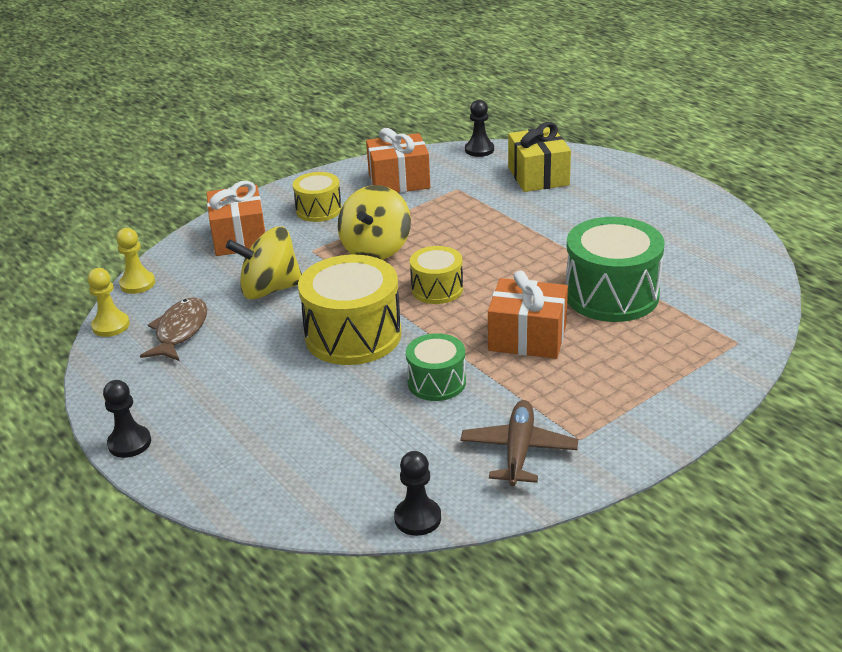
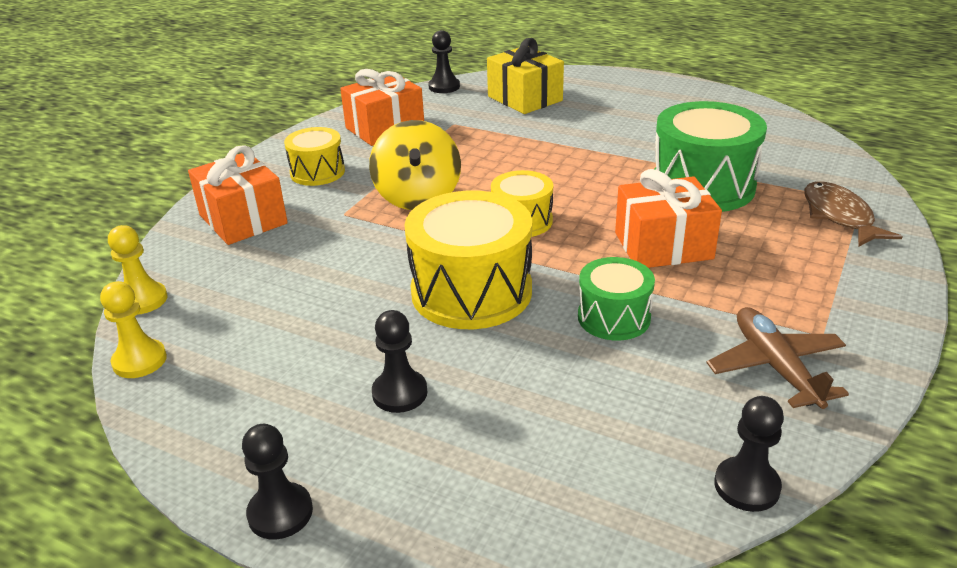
camera: 25 degrees left, 0 degrees up
(180, 331) = (245, 342): brown fish -> brown fish (839, 216)
(250, 393) = (400, 393): none -> black pawn
(270, 289) = (326, 266): yellow spinning top -> none

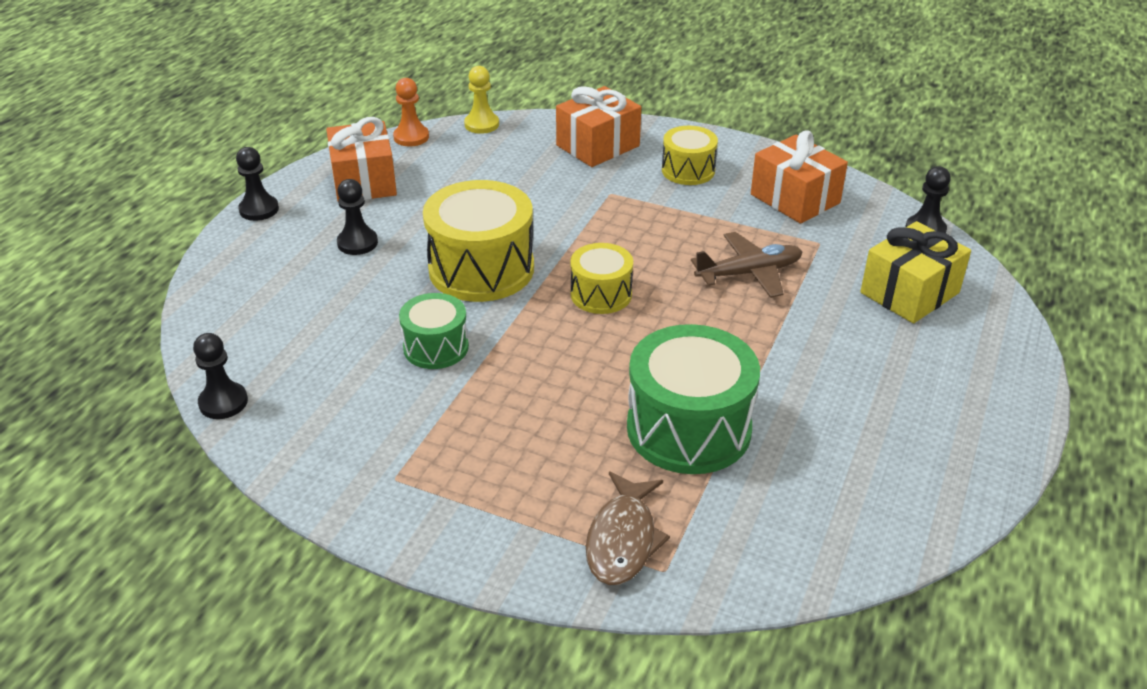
camera: 85 degrees right, 5 degrees up
(139, 361) = (411, 137): yellow pawn -> orange pawn
(418, 197) = (645, 230): yellow spinning top -> none
(663, 246) = (554, 386): orange gift -> orange gift (364, 181)
(775, 366) = (353, 438): brown plane -> brown plane (749, 273)
(839, 216) = (623, 540): brown fish -> brown fish turned 120 degrees clockwise

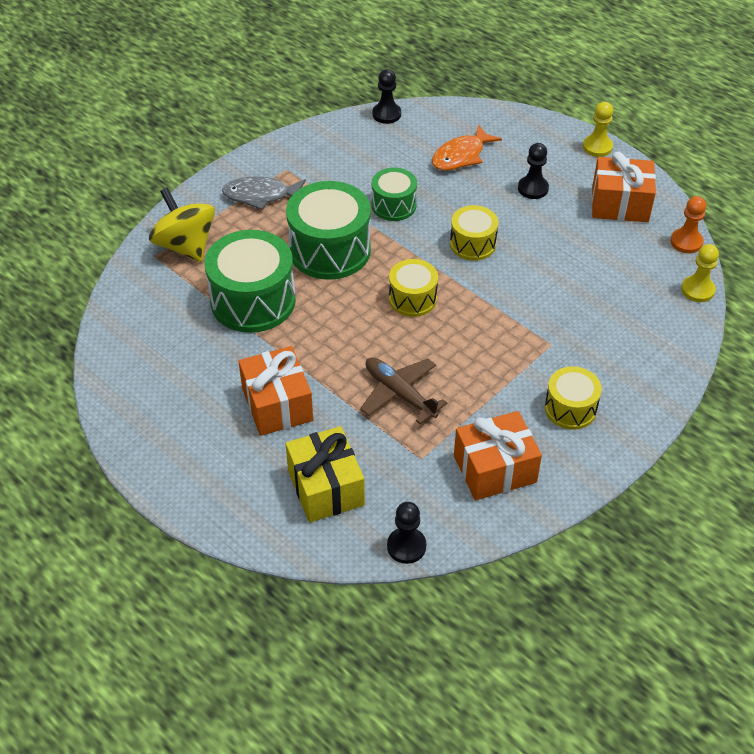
camera: 110 degrees right, 10 degrees up
(259, 209) = (597, 147): black pawn -> yellow pawn
(308, 310) = (461, 156): none -> orange fish
(469, 488) = (260, 195): none -> grey fish
(481, 269) = (473, 244): yellow drum -> yellow drum, size x0.57
(552, 383) = (330, 250): none -> green drum
(597, 146) = (635, 358): orange gift -> orange gift (277, 404)
(623, 540) = (185, 245): brown fish -> yellow spinning top
(749, 273) = (399, 393): brown plane -> brown plane turned 135 degrees clockwise

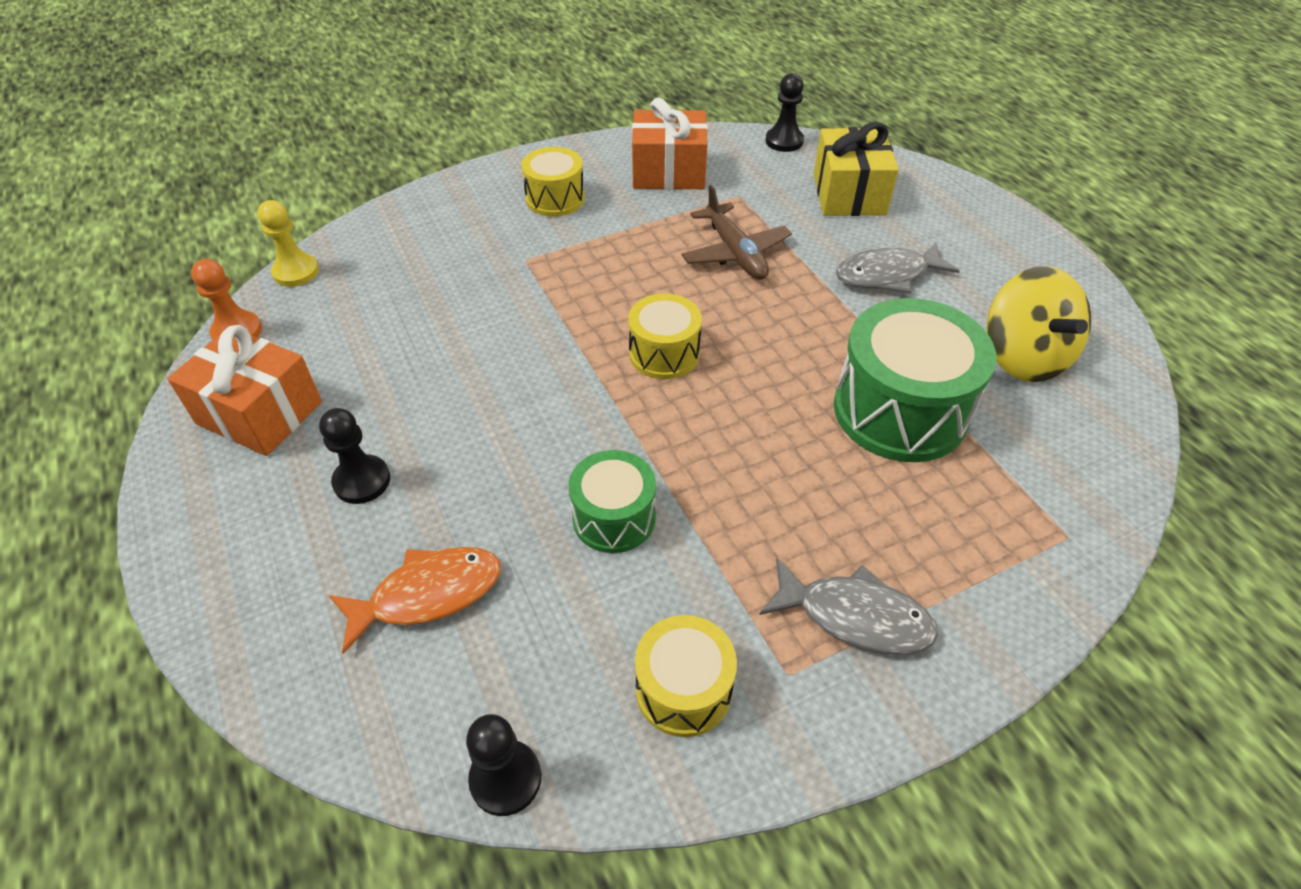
camera: 160 degrees left, 0 degrees up
(185, 245) = (1010, 541): yellow spinning top -> yellow spinning top (1023, 357)
(277, 404) = (887, 275): orange gift -> grey fish
(330, 250) = (757, 462): green drum -> none
(473, 244) = (529, 410): yellow drum -> yellow drum (683, 689)
(597, 147) = (176, 535): yellow pawn -> none

